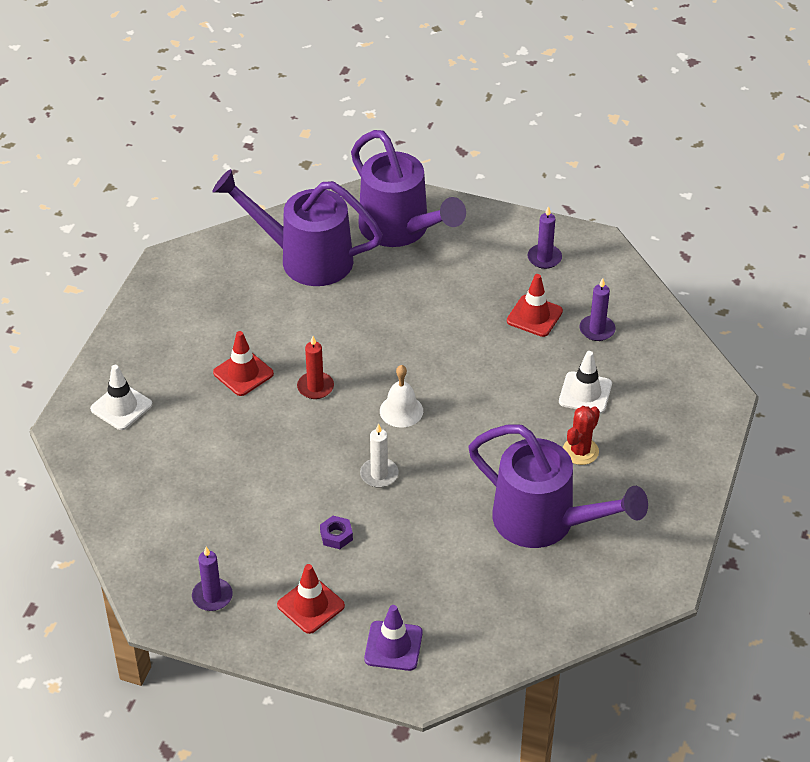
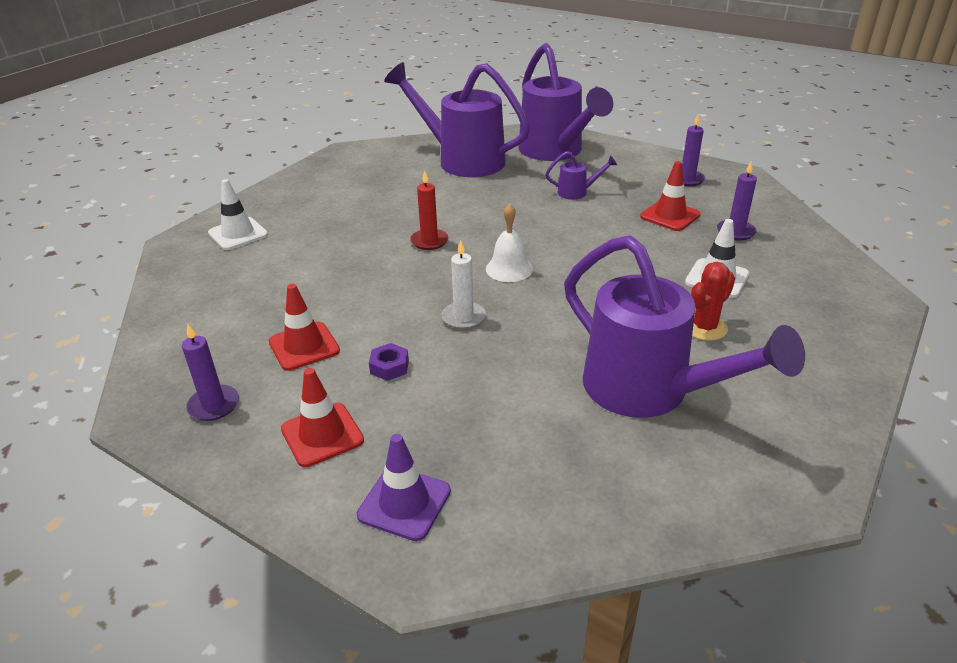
camera: 15 degrees right, 10 degrees down
(243, 373) = (365, 224): red traffic cone -> red traffic cone (304, 346)
(438, 294) = (577, 192): none -> purple watering can

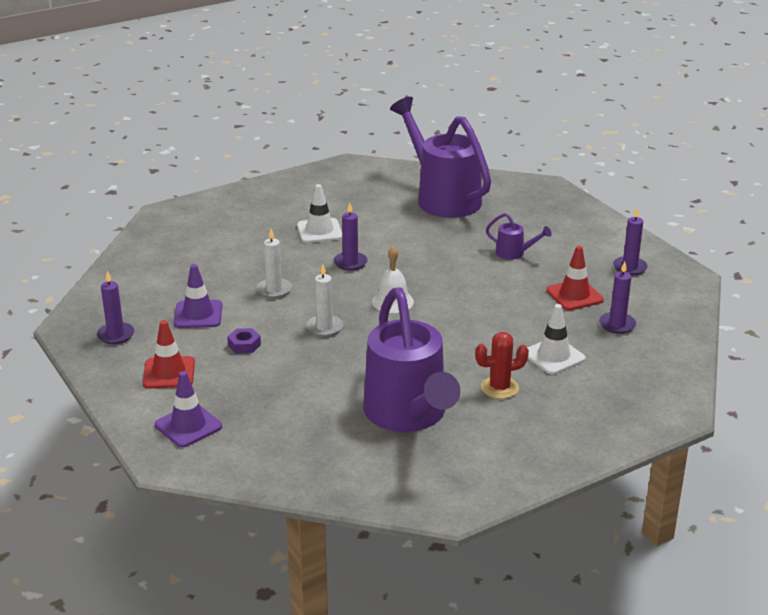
camera: 25 degrees right, 5 degrees down
(238, 234) = (211, 218): white traffic cone -> white traffic cone (319, 231)
(304, 346) = (198, 315): red traffic cone -> purple traffic cone
(371, 292) = (274, 290): none -> white candle
(429, 241) = (350, 263): red candle -> purple candle
(555, 151) = (535, 209): purple watering can -> none

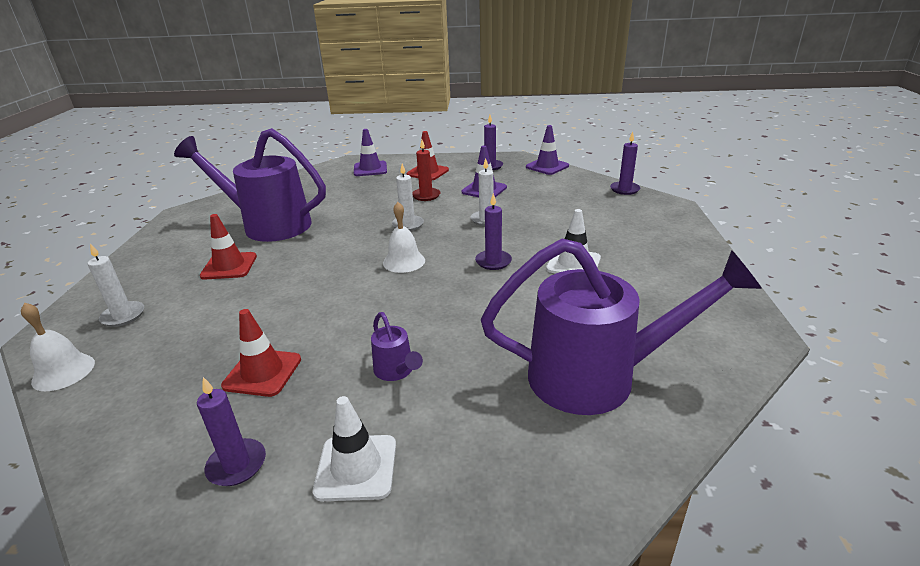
camera: 125 degrees right, 0 degrees up
(92, 297) = (547, 166): none -> purple traffic cone
(244, 345) = (426, 196): purple nut -> red candle
(499, 388) = (229, 266): red cactus -> red traffic cone
(514, 253) = (396, 371): purple watering can -> purple watering can turned 90 degrees counterclockwise
(553, 356) = (212, 308): white traffic cone -> white traffic cone (356, 467)
(615, 393) = (123, 316): none -> white candle
(617, 325) = (178, 374): purple candle -> purple candle (624, 189)
(680, 372) = (63, 372): none -> white bell

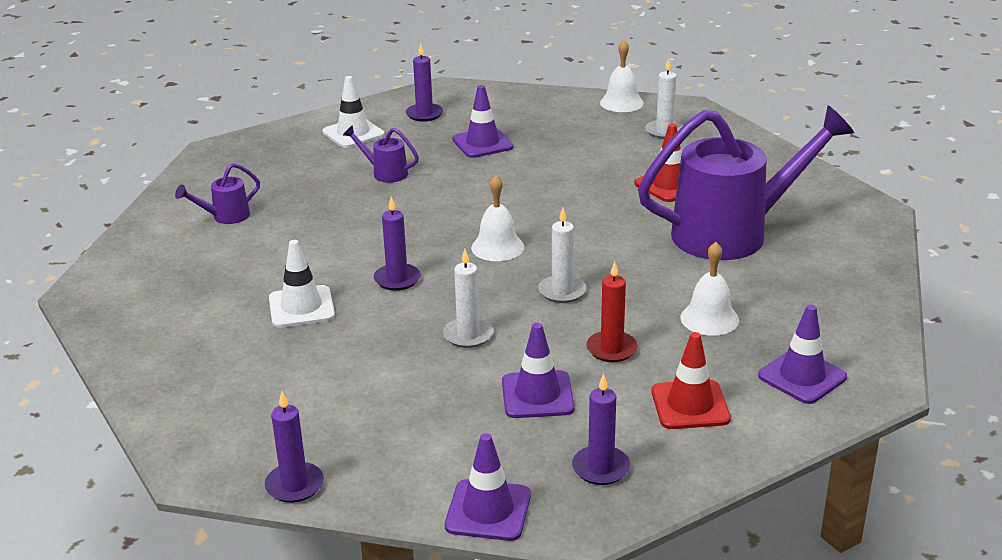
camera: 145 degrees right, 0 degrees up
(262, 372) = (482, 143): red traffic cone -> purple traffic cone
(363, 194) = (709, 318): none -> white bell
(597, 376) = (226, 217): purple watering can -> purple watering can, size x0.41

